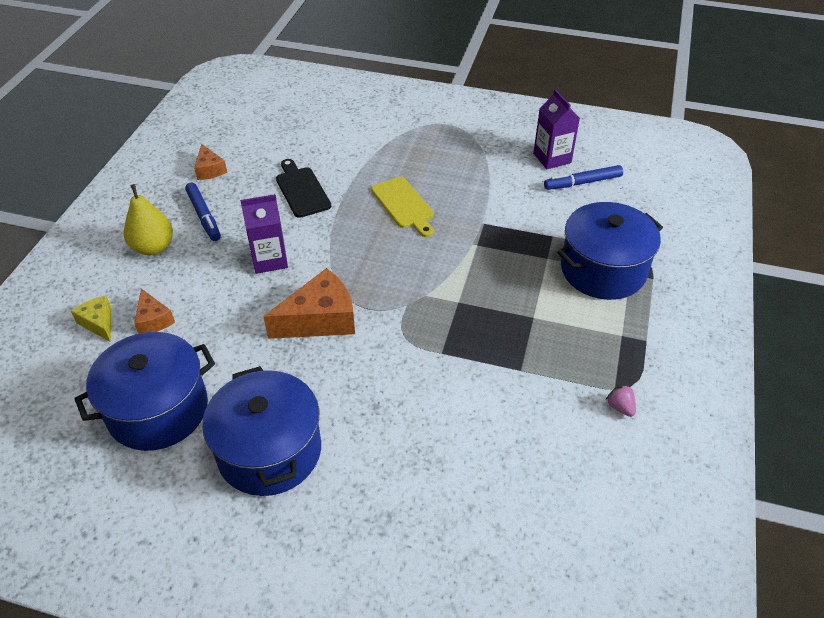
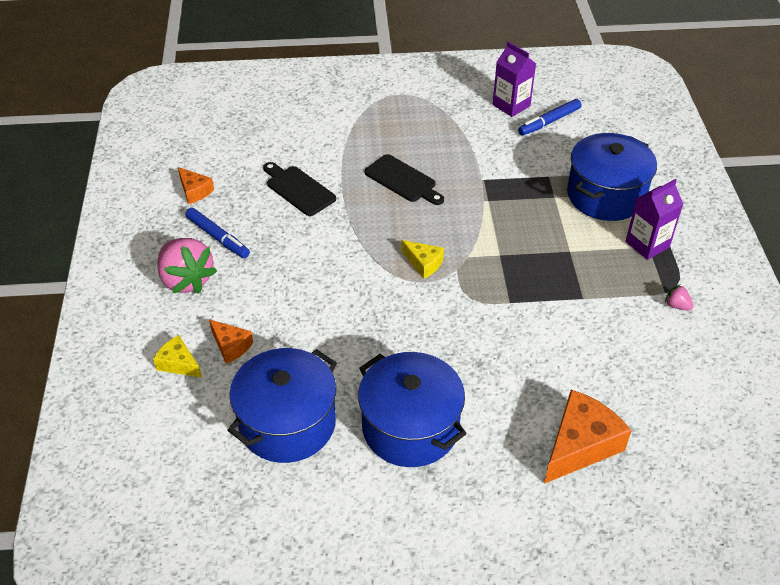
camera: 20 degrees left, 0 degrees up
(153, 247) = (186, 280): yellow pear -> pink strawberry
(269, 260) = (307, 262): purple carton -> purple carton (647, 244)
(320, 319) = (387, 303): orange cheese -> orange cheese (580, 445)
(377, 290) = (423, 263): none -> yellow cheese
(404, 205) = (402, 180): yellow cutting board -> black cutting board

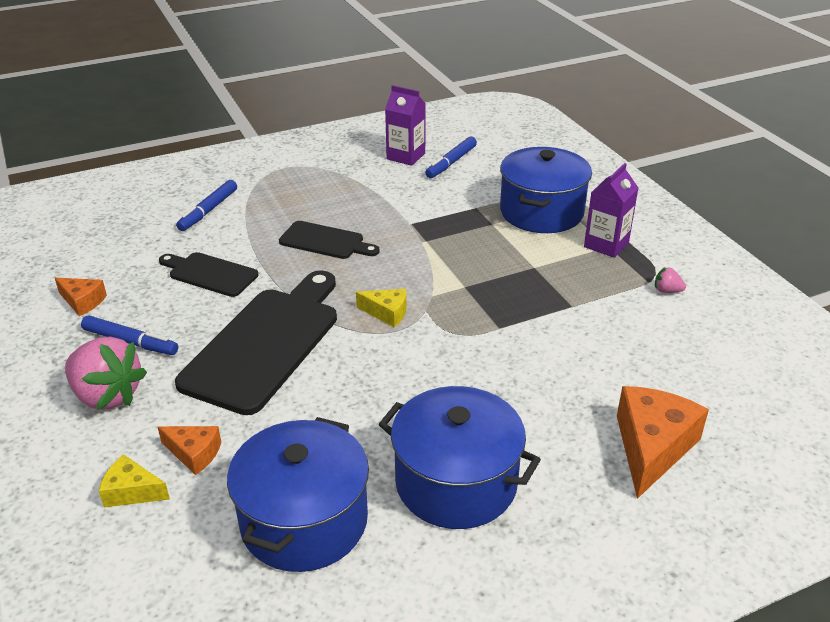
camera: 20 degrees left, 10 degrees down
(317, 267) = (266, 344): none -> black cutting board
(319, 125) = (208, 211): none -> blue marker

